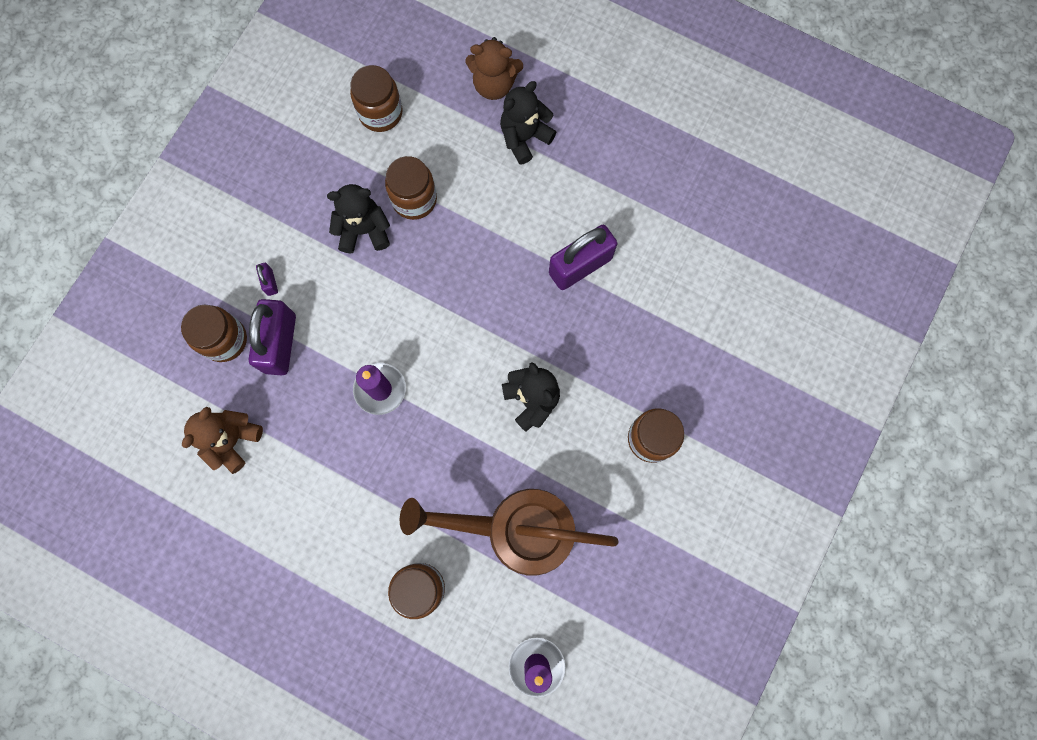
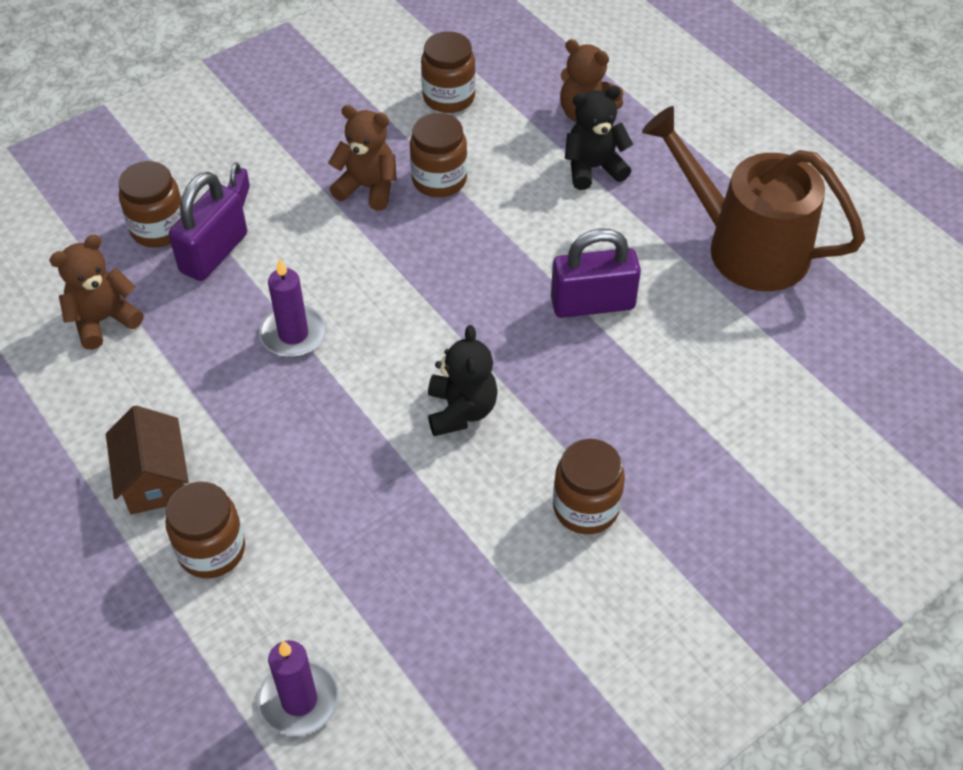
camera: 25 degrees right, 25 degrees down
(349, 553) = (154, 479): none -> brown house
(364, 230) = (368, 188): black teddy bear -> brown teddy bear
(517, 530) = (364, 537): brown watering can -> brown watering can (744, 246)

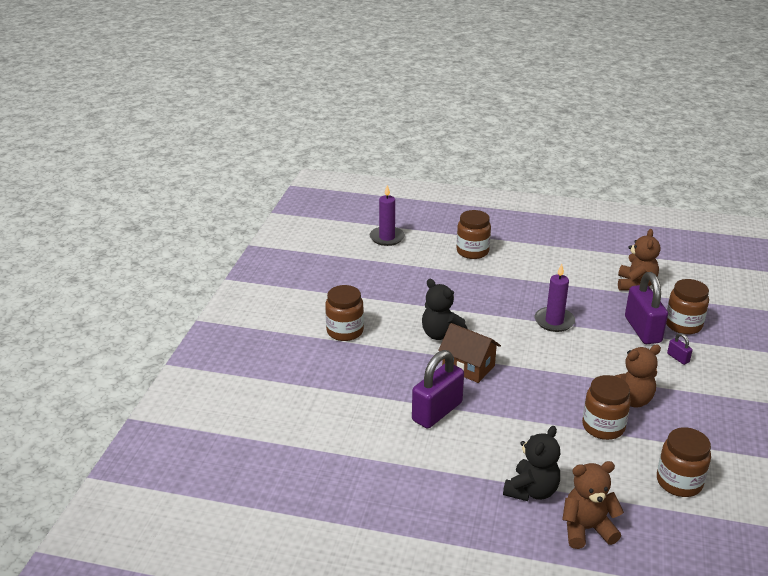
camera: 140 degrees right, 20 degrees down
(154, 479) = (525, 256): brown house -> brown house (468, 367)
(744, 246) = (386, 496): brown watering can -> none

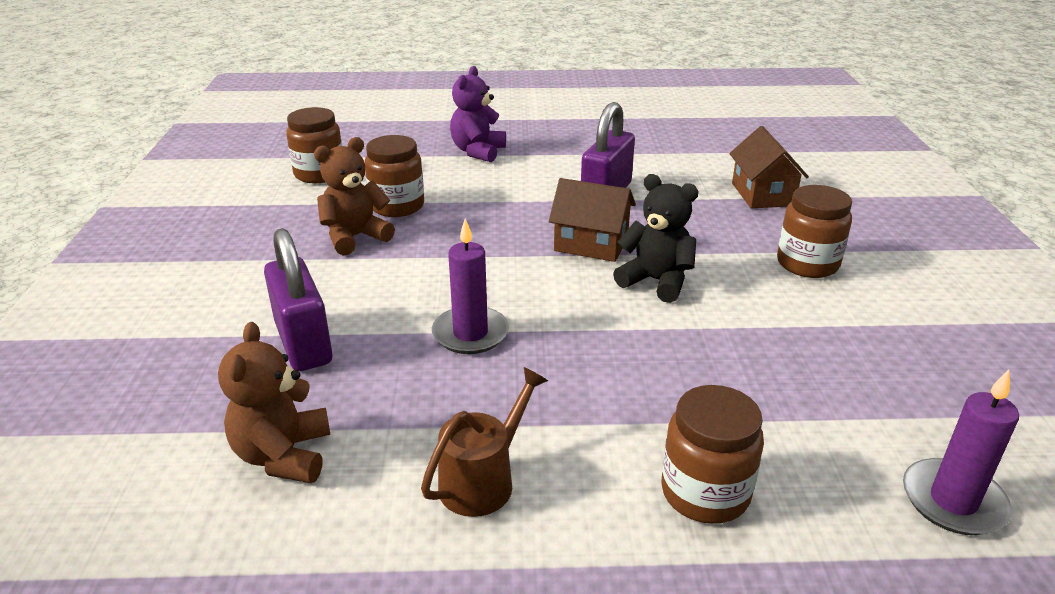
camera: 165 degrees right, 0 degrees up
(320, 391) = (762, 194): none -> brown house
(531, 491) = (478, 151): black teddy bear -> purple teddy bear
(554, 266) = (484, 480): none -> brown watering can
(586, 529) = (423, 137): brown teddy bear -> none
(678, 358) = (258, 302): purple padlock -> none
(683, 325) = (217, 366): brown jar -> none

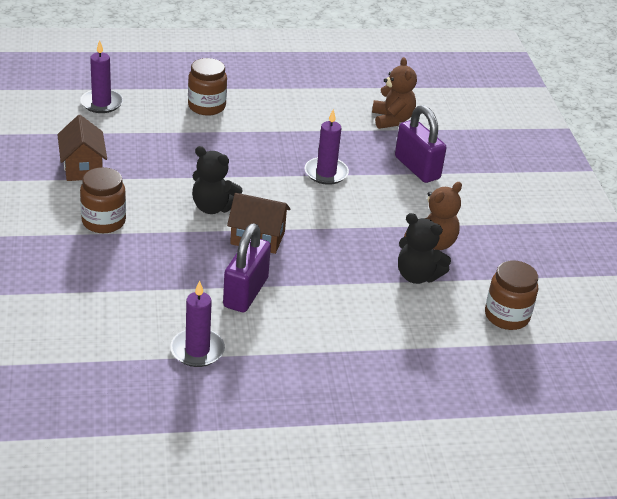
camera: 170 degrees right, 5 degrees up
(397, 206) = (417, 276): brown jar -> black teddy bear
(478, 151) = (374, 354): purple teddy bear -> none
(484, 480) = (301, 111): brown watering can -> none
(652, 156) = (197, 350): none -> purple candle
(762, 194) = (107, 294): brown house -> brown house (83, 167)

